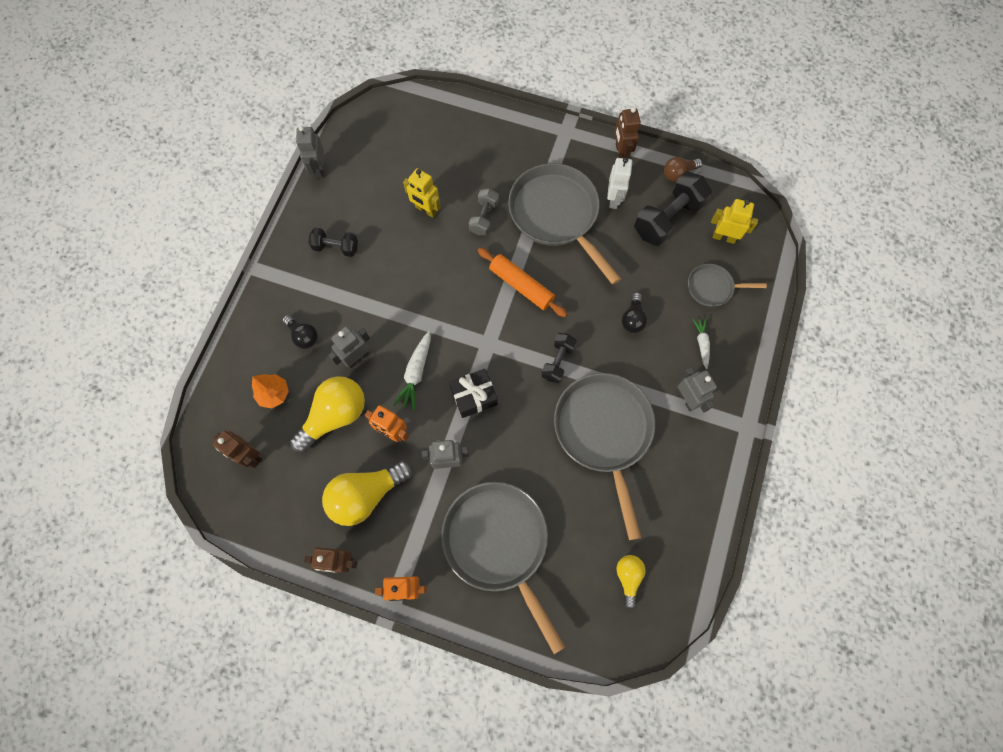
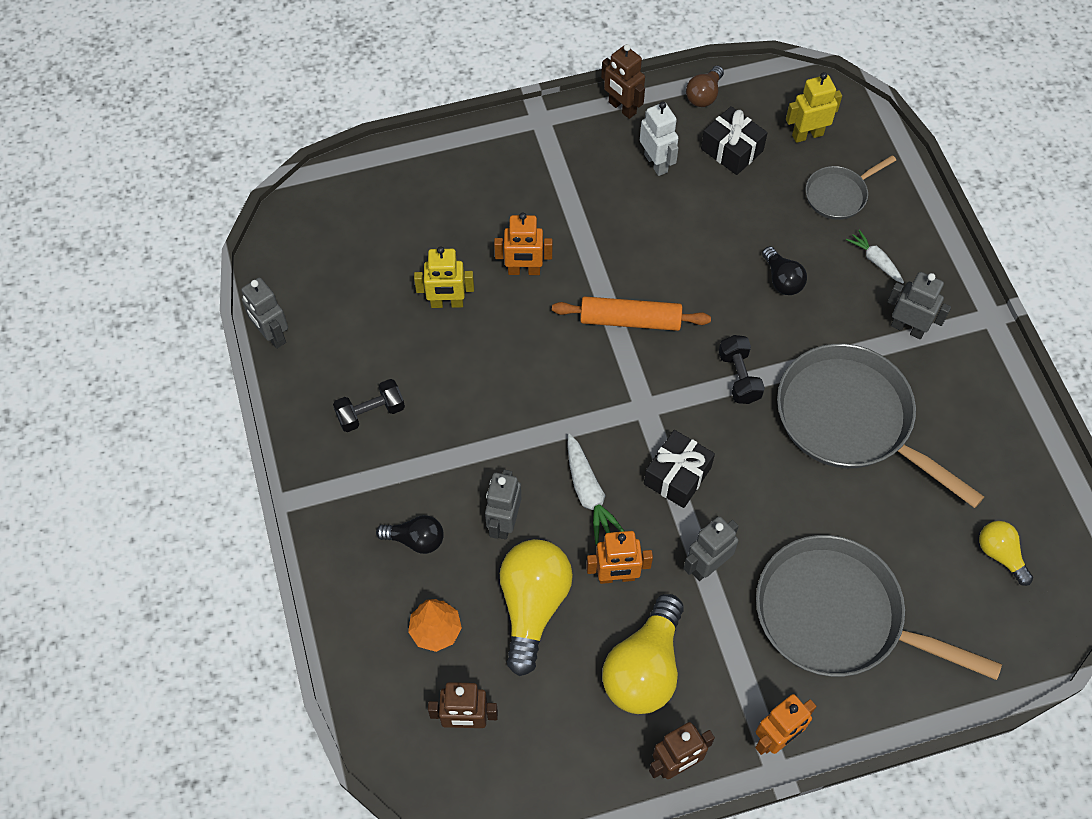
camera: 35 degrees left, 10 degrees down
(484, 217) = (524, 271): grey dumbbell -> orange robot
(557, 215) = (606, 218): grey pan -> none
(667, 218) = (732, 150): black dumbbell -> black gift

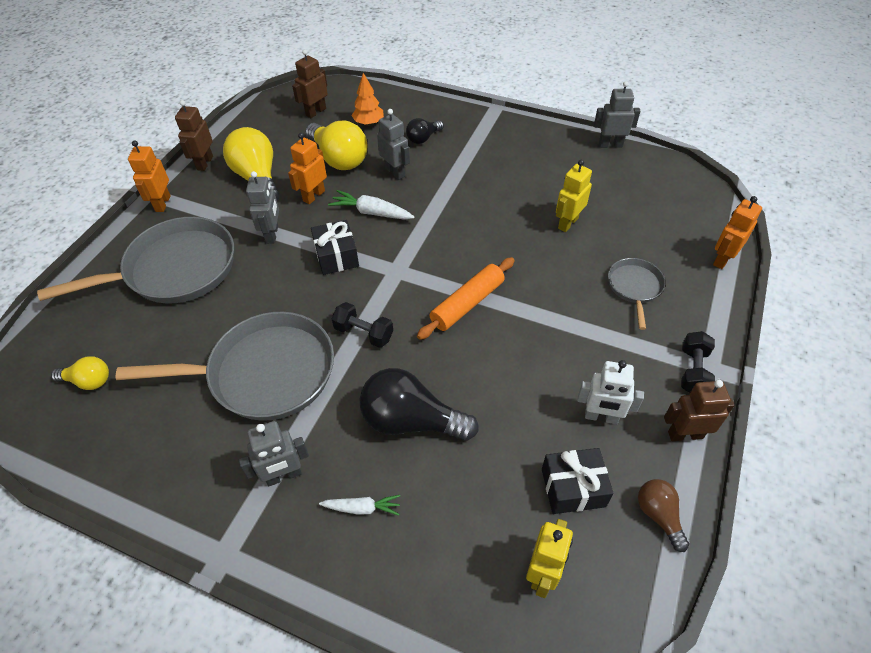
camera: 130 degrees right, 10 degrees down
(370, 413) = (518, 157): black dumbbell -> black dumbbell (693, 371)
(524, 271) = (561, 273): orange robot -> orange robot (722, 259)
(782, 280) = (411, 421): black light bulb -> black light bulb, size x1.85
(838, 195) = (452, 539): grey pan -> grey pan (634, 287)

